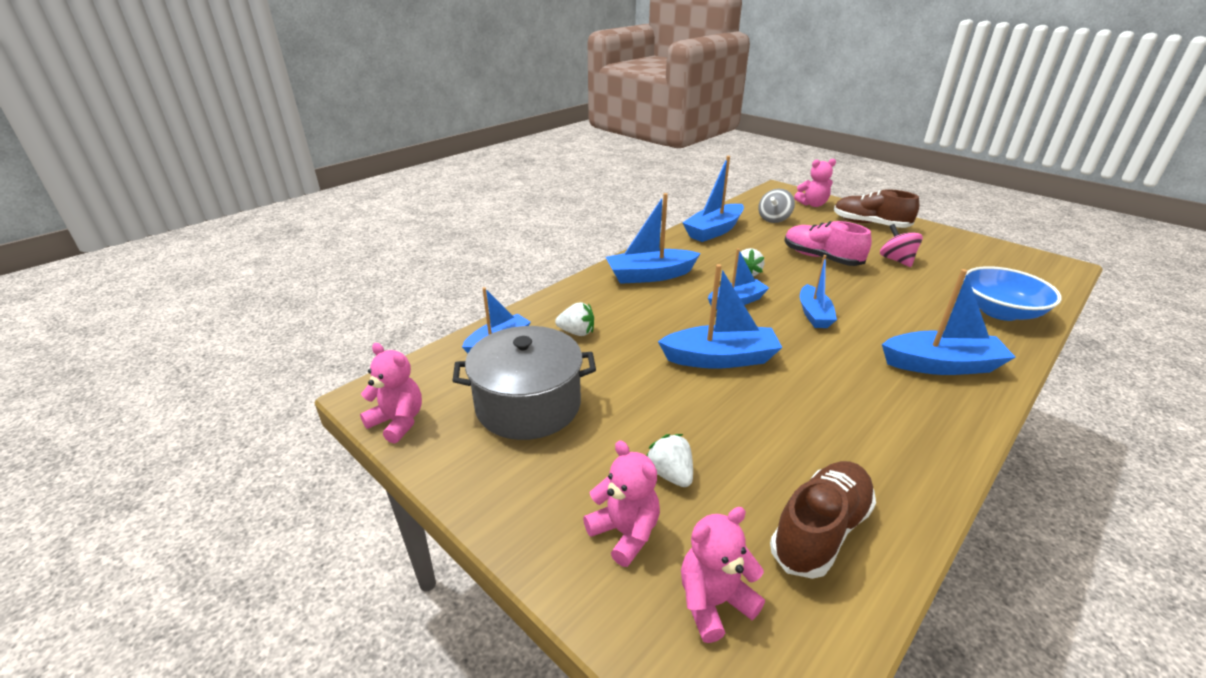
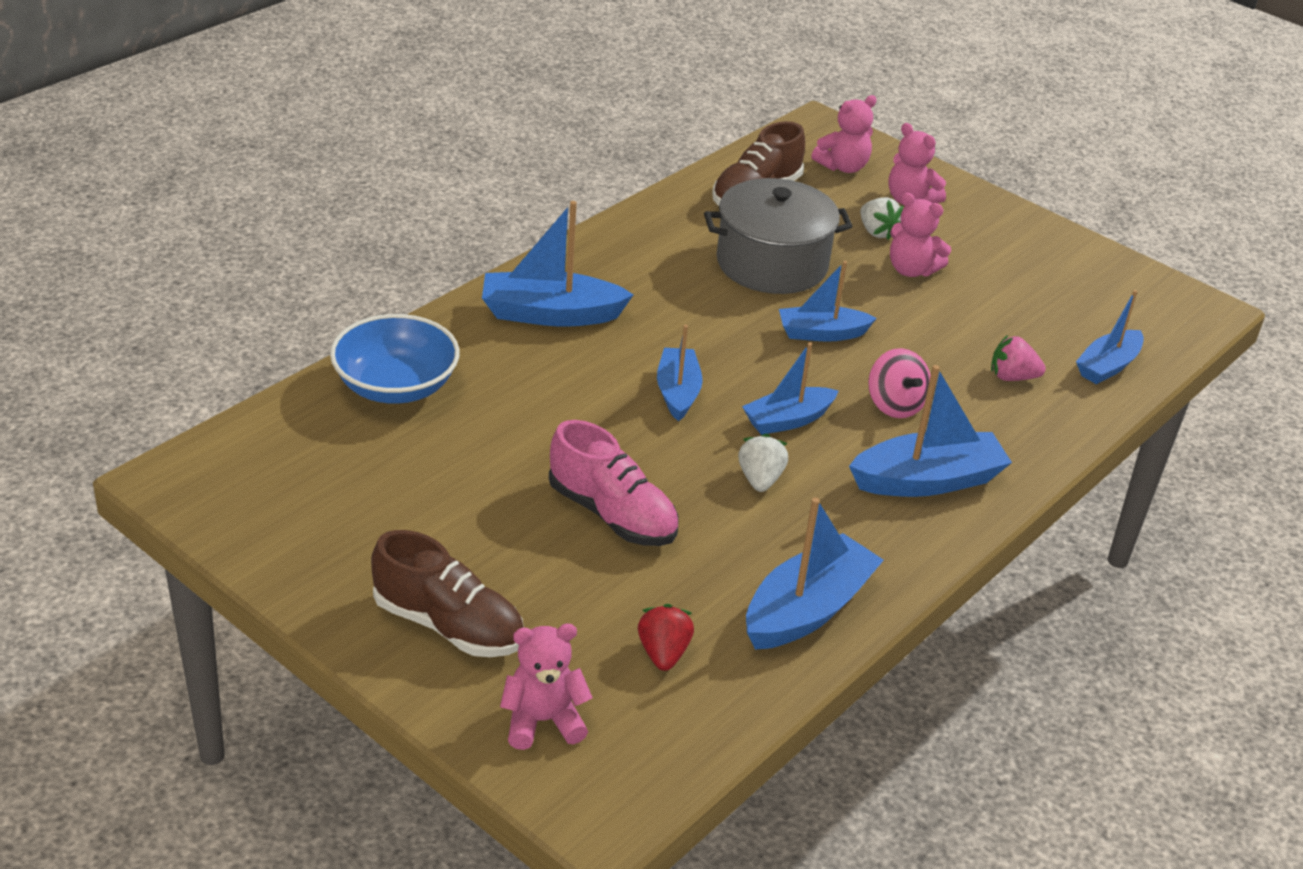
camera: 175 degrees right, 5 degrees up
(398, 422) = (1155, 283): pink teddy bear -> pink teddy bear (911, 270)
(528, 405) = (1032, 293): grey pot -> grey pot (772, 264)
(577, 332) = (1012, 377): white strawberry -> pink strawberry
(720, 358) = (821, 333): blue boat -> blue boat, size x0.66
(774, 219) = (663, 653): grey spinning top -> red strawberry
(896, 260) = (472, 503): pink spinning top -> pink spinning top (895, 405)

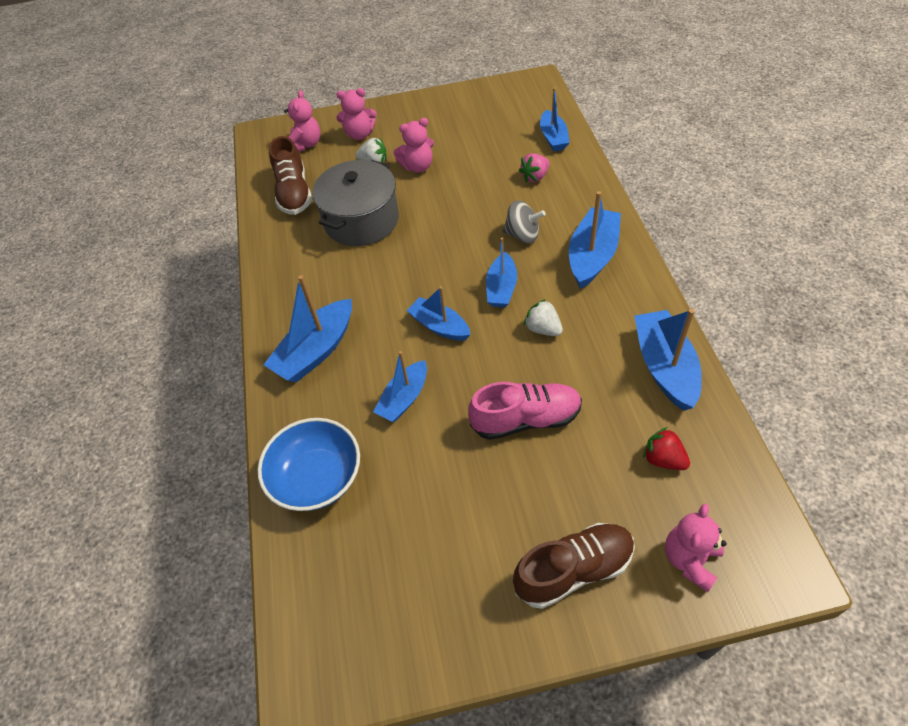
camera: 45 degrees left, 15 degrees up
(821, 333) = (439, 232): blue boat -> blue boat (404, 398)
(895, 405) = (522, 235): pink spinning top -> grey spinning top

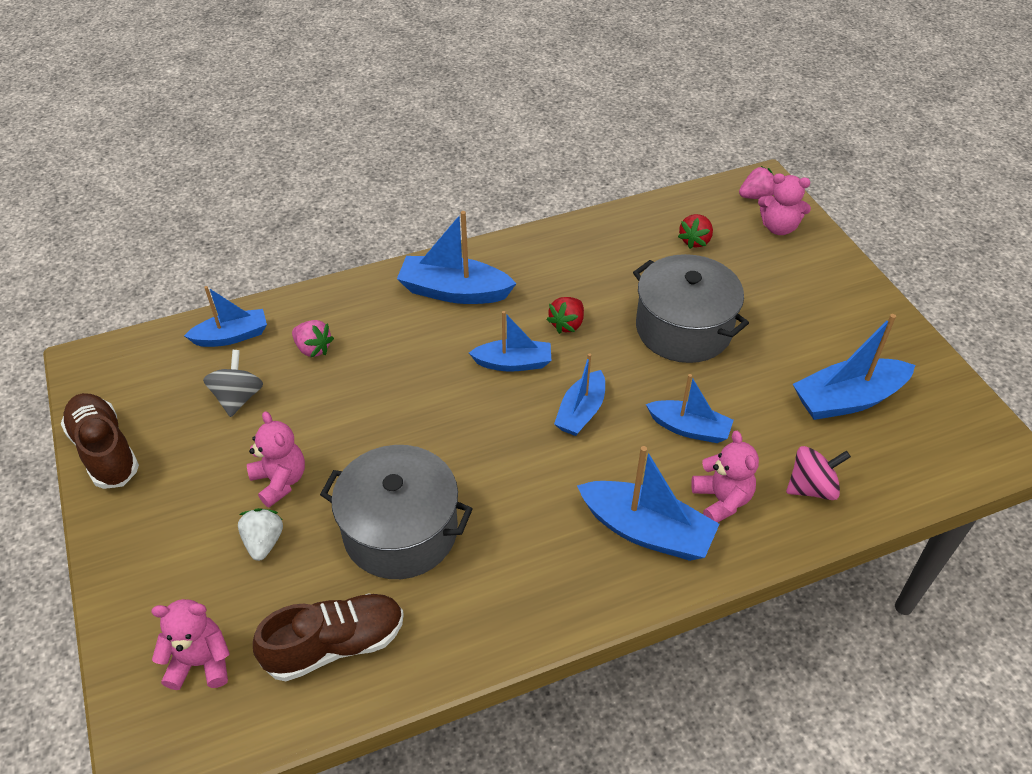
camera: 105 degrees left, 5 degrees down
(317, 477) = (811, 487): blue bowl -> pink spinning top
(360, 134) = (185, 579): pink teddy bear -> pink teddy bear (721, 500)
(522, 235) = (423, 352): grey spinning top -> grey spinning top (238, 398)
(526, 419) = (683, 329): pink shoe -> grey pot
(543, 329) = (567, 324): white strawberry -> red strawberry
(573, 570) = (817, 289): brown shoe -> brown shoe (105, 450)
(664, 367) = (596, 239): blue boat -> blue boat (847, 399)
(755, 550) = (756, 196): none -> pink strawberry

